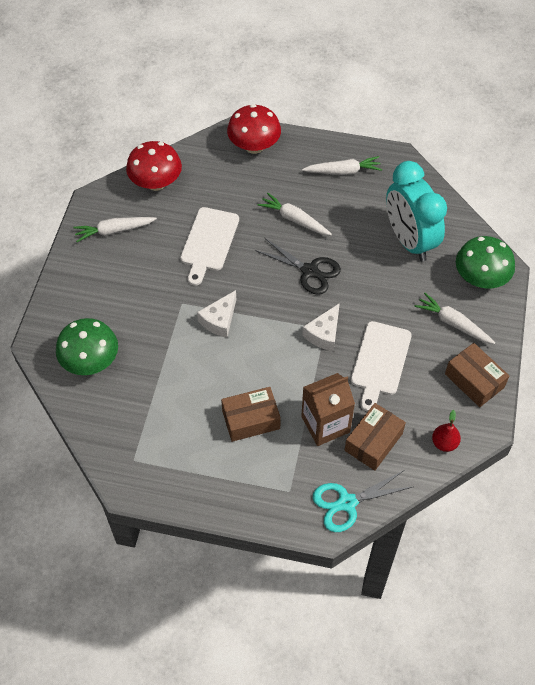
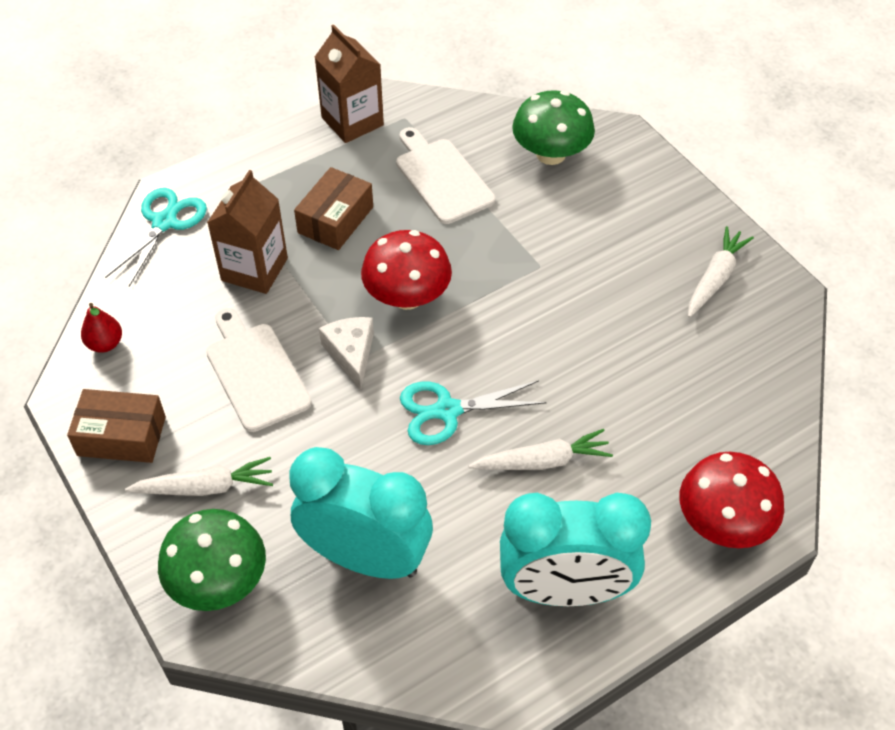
camera: 135 degrees right, 5 degrees down
(156, 183) = (758, 367): red mushroom -> red mushroom (407, 297)
(166, 485) = (352, 121): none -> brown carton
(209, 242) = (602, 349): white cutting board -> white cutting board (442, 178)
(219, 320) = (480, 280): white cheese -> none
(310, 271) = (447, 411): black scissors -> turquoise scissors
(343, 171) = (565, 591): white carrot -> turquoise clock
(373, 442) = (186, 290): brown box -> none

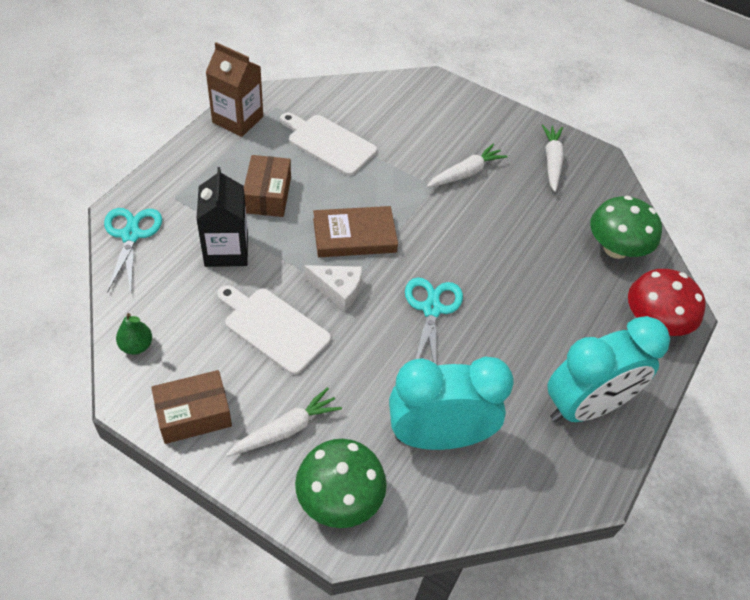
camera: 30 degrees left, 0 degrees up
(105, 344) = (136, 346): red pear -> green pear
(254, 269) = (226, 250): brown carton -> black carton
(351, 353) = (338, 290): white cheese -> white cheese turned 150 degrees clockwise
(407, 297) = (354, 236): red mushroom -> brown book
(447, 411) = (431, 309): turquoise scissors -> turquoise scissors turned 135 degrees clockwise
(542, 461) = (517, 322): white carrot -> white carrot (465, 173)
(551, 154) = (395, 107): green mushroom -> green mushroom (615, 248)

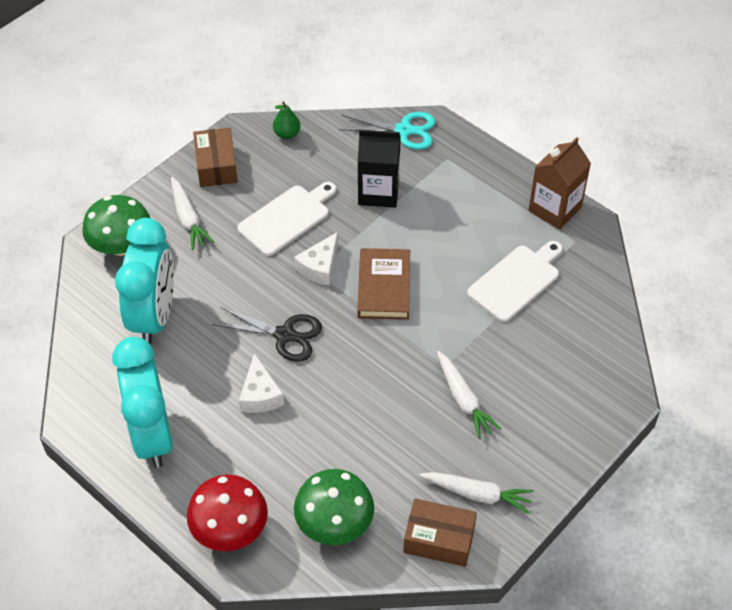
camera: 105 degrees right, 0 degrees up
(267, 195) = (444, 225): brown box -> brown box (439, 539)
(431, 309) = (285, 335): turquoise scissors -> black scissors
(507, 320) = (260, 395): none -> white cheese

